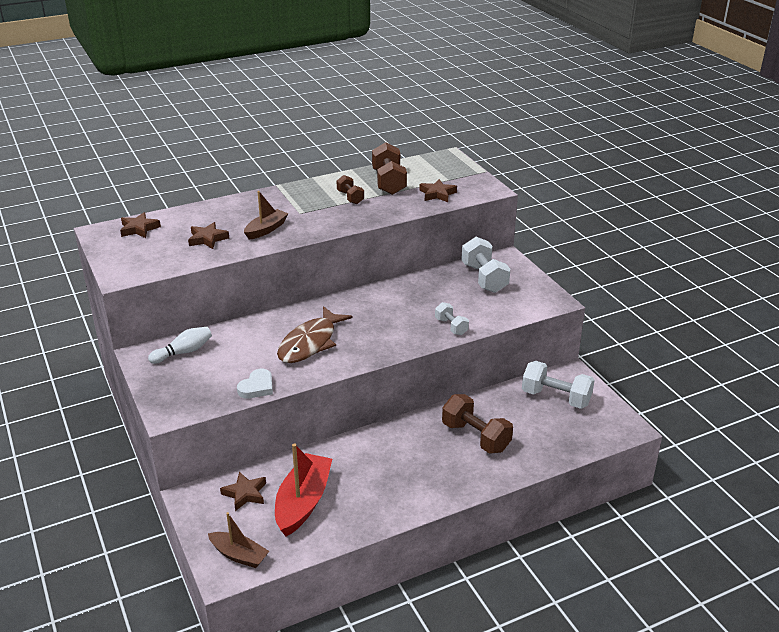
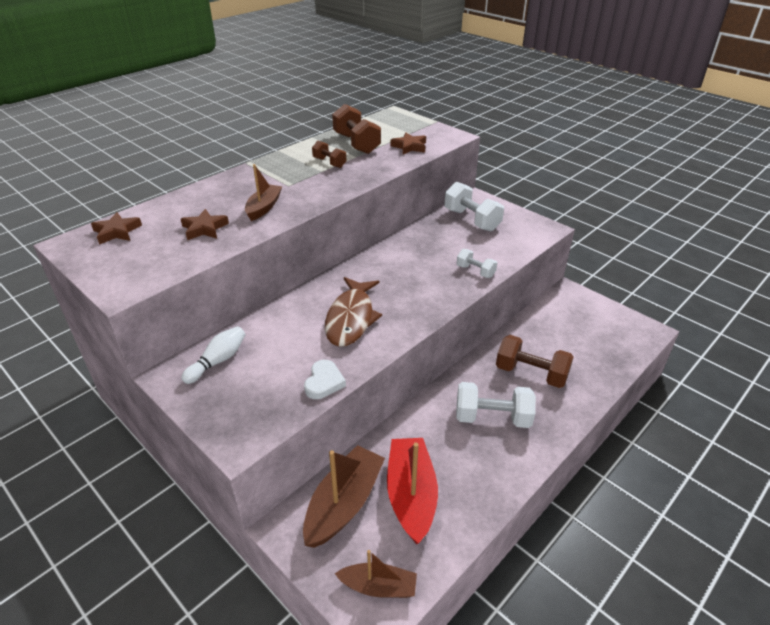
camera: 20 degrees left, 5 degrees up
(245, 493) = (344, 504): brown star -> brown boat
(556, 398) = (572, 317): white dumbbell -> white dumbbell (492, 417)

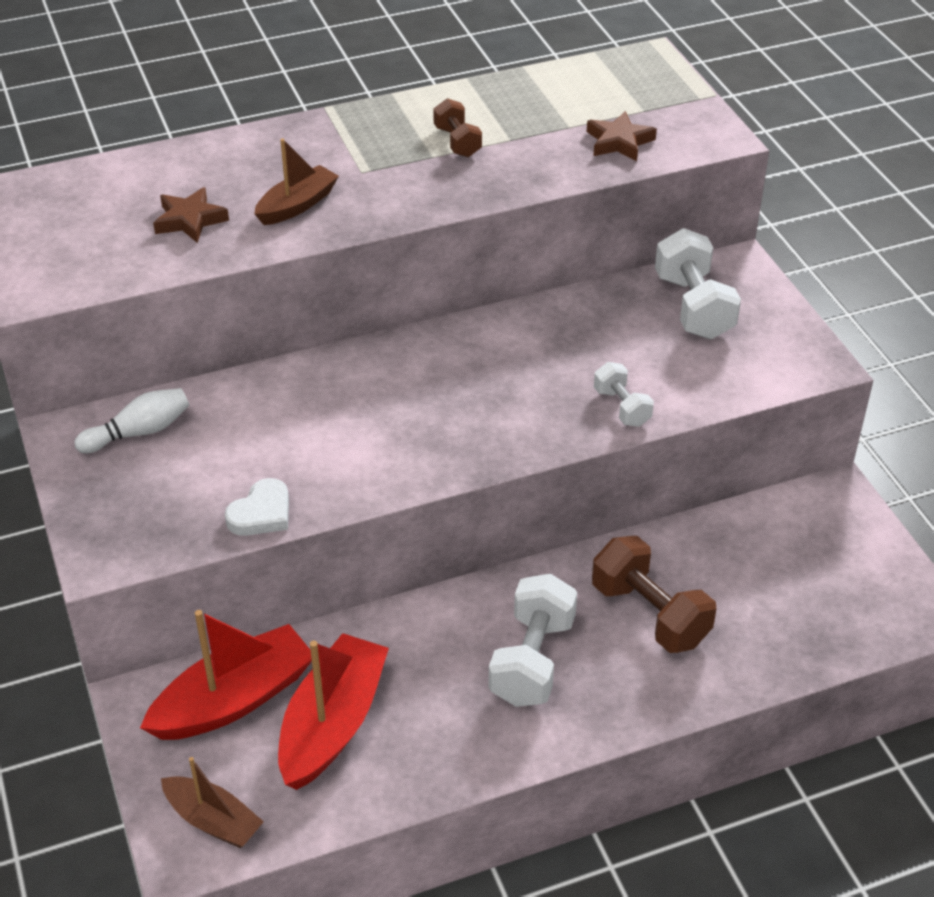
camera: 25 degrees right, 5 degrees up
(117, 232) = (70, 191): brown star -> none
(344, 504) = (233, 700): brown boat -> red boat
(351, 318) = (364, 427): brown fish -> none
(356, 143) = (532, 111): brown dumbbell -> none
(492, 417) = (532, 660): white dumbbell -> white dumbbell turned 75 degrees clockwise

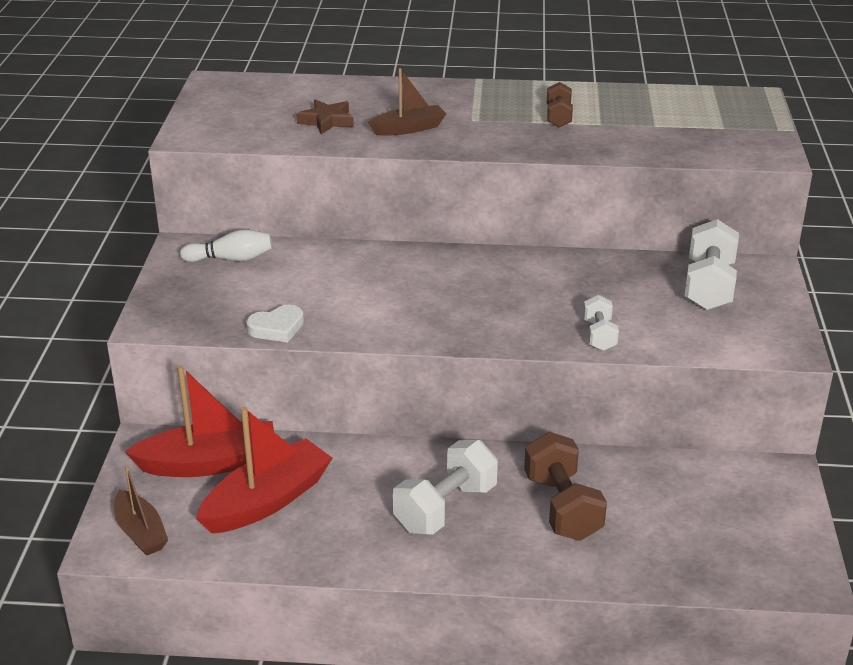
camera: 25 degrees right, 10 degrees down
(619, 142) = (687, 142): brown star -> none

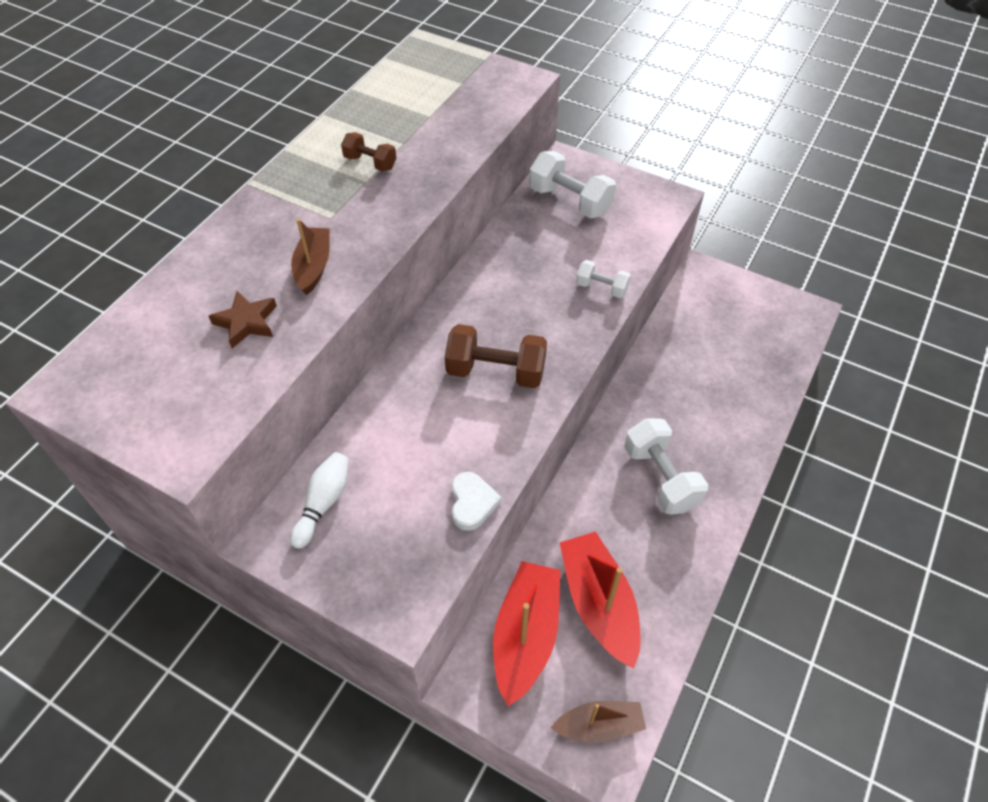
camera: 65 degrees left, 20 degrees up
(562, 507) = (688, 405): brown dumbbell -> brown dumbbell (496, 371)

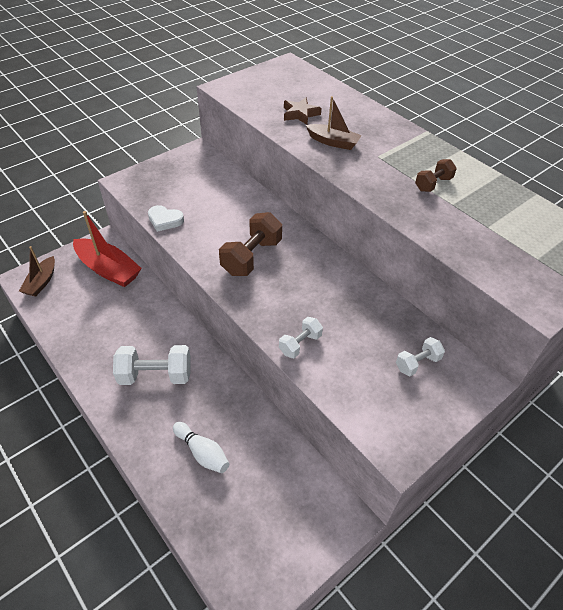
camera: 110 degrees right, 5 degrees down
(323, 503) = (205, 170): white bowling pin -> white bowling pin (202, 452)
(570, 201) = (417, 363): white dumbbell -> white dumbbell, size x0.57
(599, 604) = (100, 306): red boat -> none

